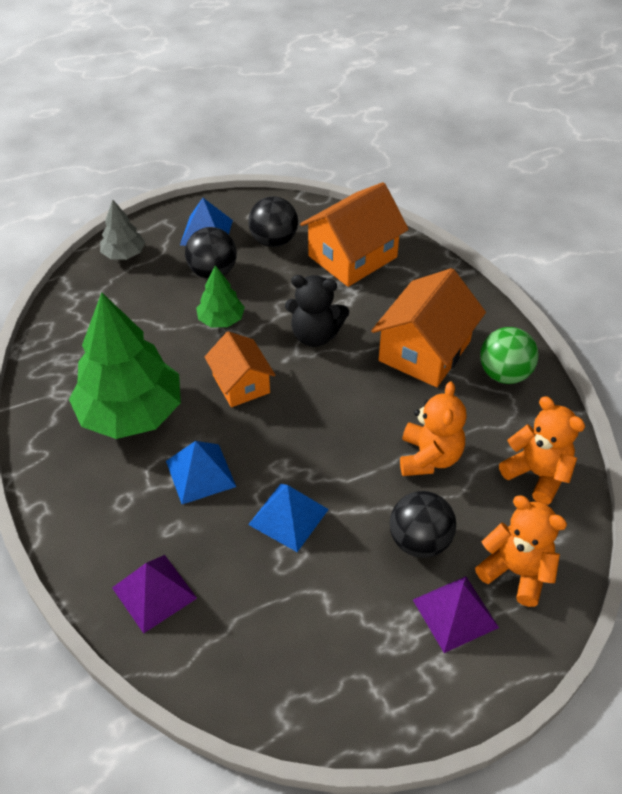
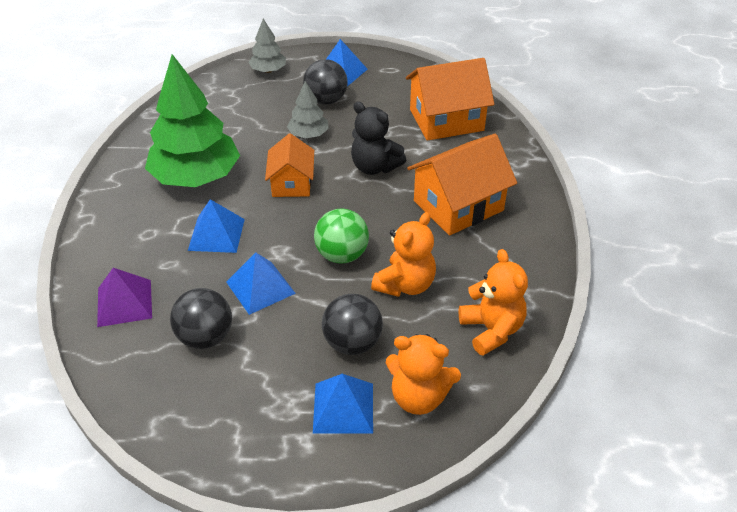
camera: 25 degrees right, 5 degrees down
(221, 320) = (308, 135): green tree -> grey tree
(274, 241) = (389, 92): black ball -> black ball (205, 337)
(455, 613) = (343, 407): purple pyramid -> blue pyramid
(504, 374) = (517, 244): green ball -> green ball (342, 255)
(516, 571) = (419, 397): orange teddy bear -> orange teddy bear turned 135 degrees clockwise

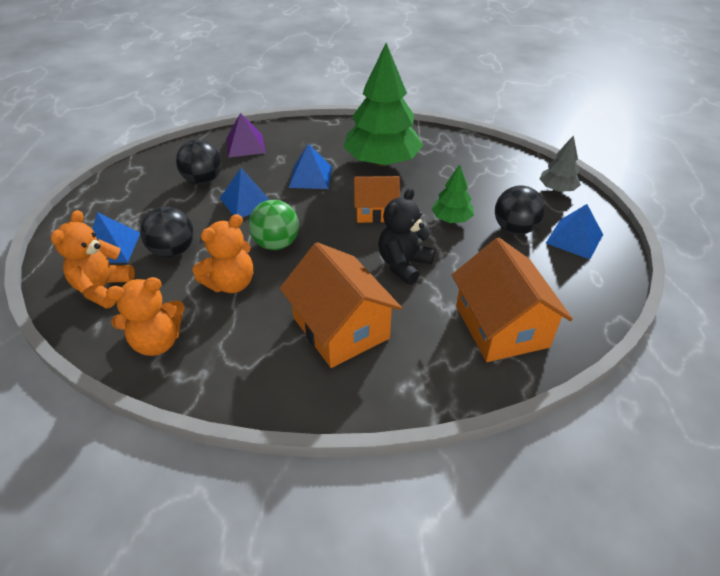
camera: 90 degrees right, 0 degrees up
(308, 135) = (451, 219): grey tree -> green tree
(405, 285) = (231, 283): orange teddy bear -> orange teddy bear turned 75 degrees counterclockwise

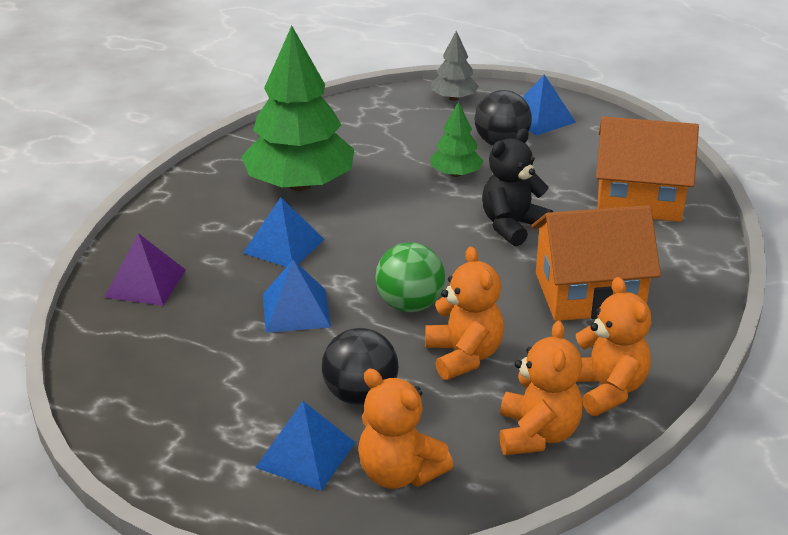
camera: 65 degrees left, 10 degrees down
(203, 180) = (205, 340): black ball -> none
(221, 367) = (606, 389): none -> orange teddy bear
(375, 211) = (402, 217): orange house -> none
(403, 264) = (512, 226): black teddy bear -> black teddy bear turned 75 degrees clockwise

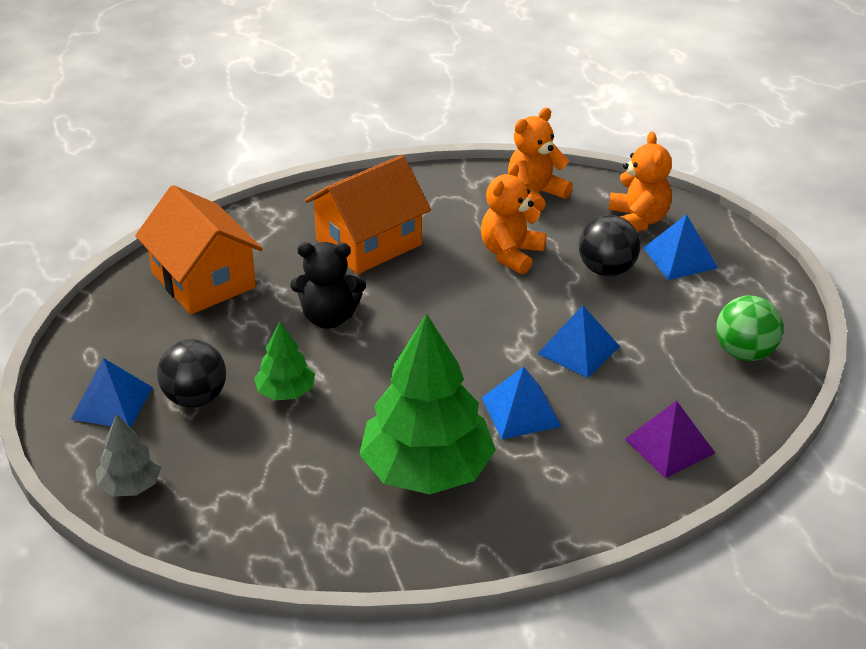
camera: 135 degrees left, 5 degrees up
(410, 305) = (495, 305): green ball -> green ball (745, 353)
(589, 293) = (369, 242): orange house -> orange house turned 75 degrees counterclockwise
(606, 389) = (460, 191): orange teddy bear -> none

